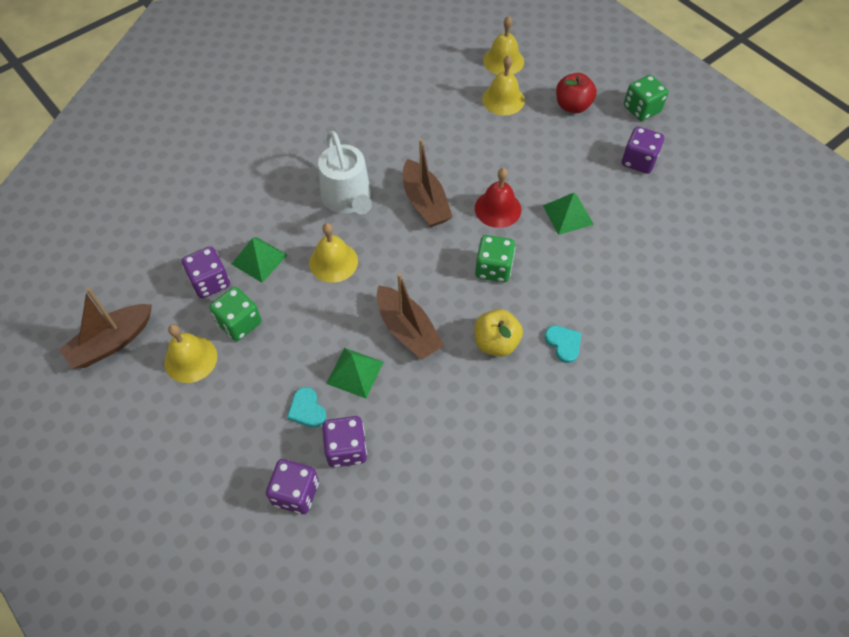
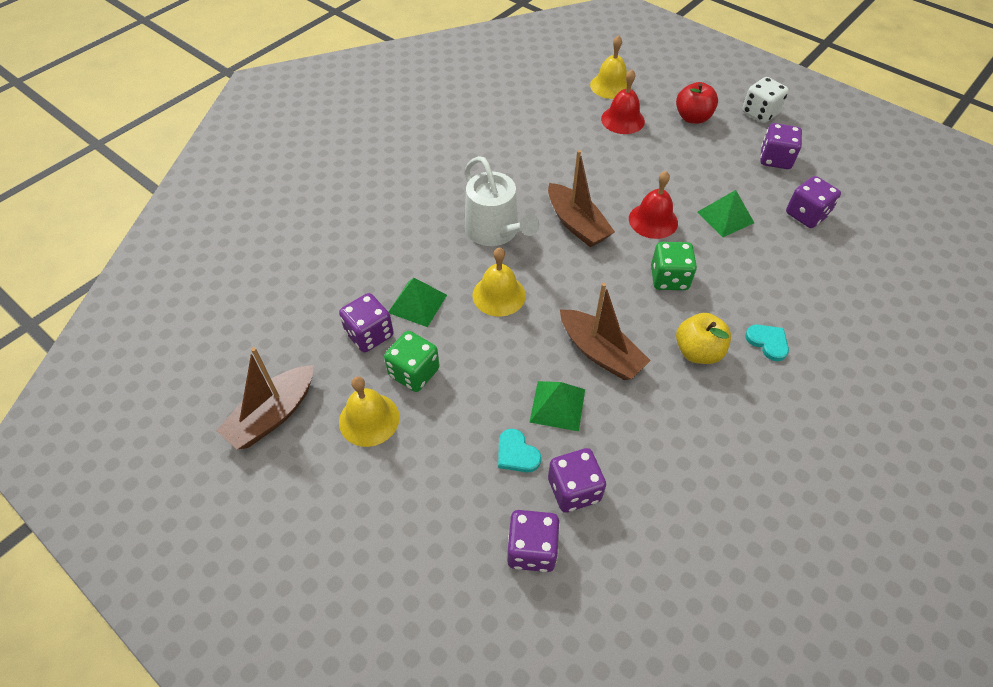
camera: 10 degrees left, 5 degrees down
(503, 99) = (622, 120): yellow bell -> red bell
(641, 109) = (760, 113): green dice -> white dice
(647, 223) = (806, 215): none -> purple dice

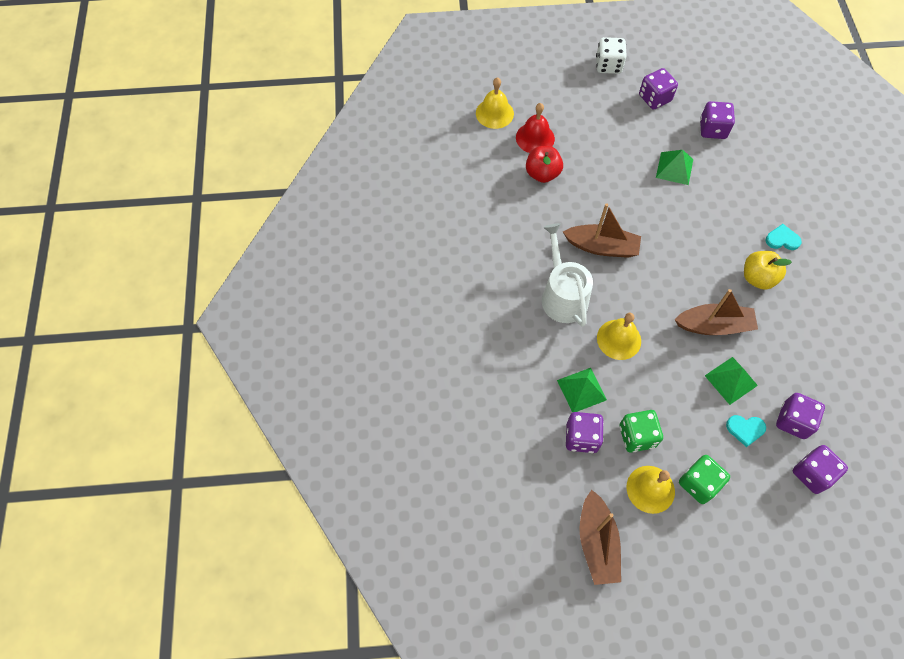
camera: 45 degrees left, 10 degrees up
(495, 231) = (562, 295): white watering can -> white watering can turned 120 degrees counterclockwise
(653, 220) = (640, 205): red bell -> none
(669, 278) = (693, 241): green dice -> green dice (699, 483)
(692, 118) = (574, 101): red apple -> red apple (542, 173)

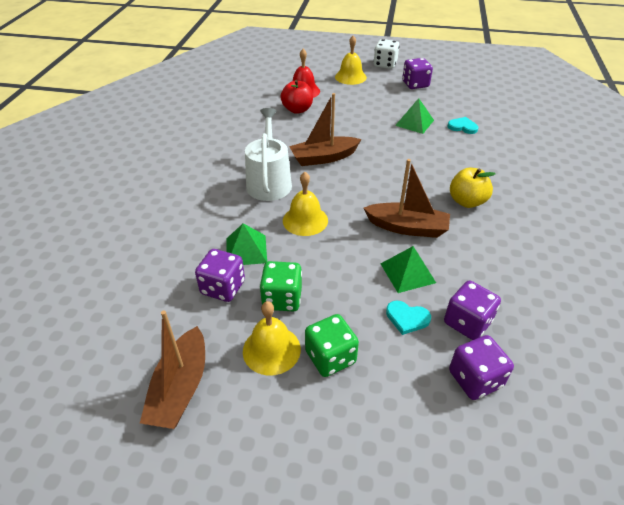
camera: 15 degrees right, 20 degrees down
(494, 113) = (279, 75): yellow bell -> yellow bell (350, 77)
(602, 247) = (324, 158): brown boat -> brown boat turned 135 degrees clockwise
(712, 129) = (459, 106): purple dice -> none
(782, 239) = (501, 180): turquoise heart -> turquoise heart (462, 127)

